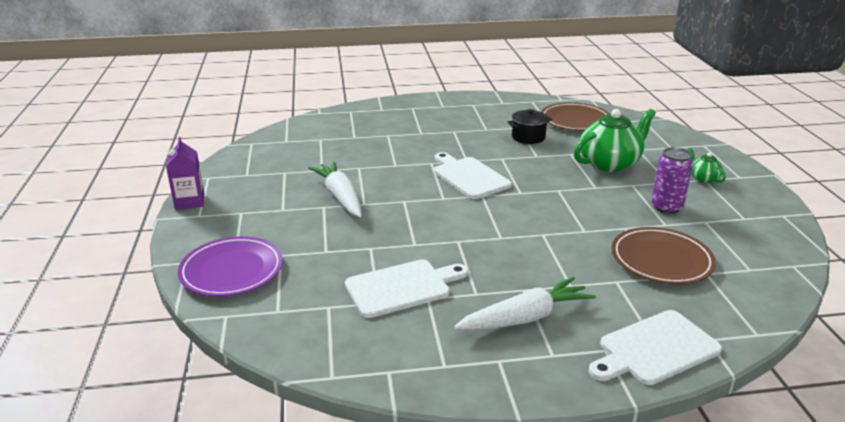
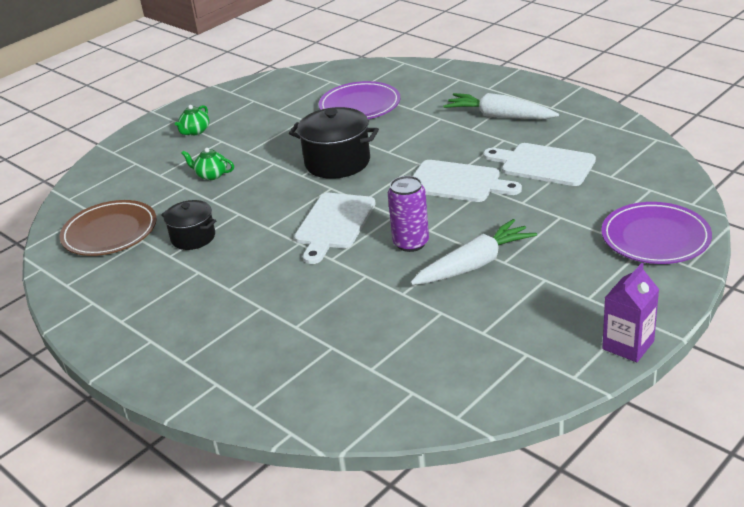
camera: 125 degrees left, 5 degrees up
(340, 197) = (474, 264): white carrot -> white carrot turned 150 degrees counterclockwise
(557, 208) = (337, 162): none -> black pot
(610, 163) = (211, 175): green teapot -> green teapot, size x0.48
(655, 349) = (464, 78): white cutting board -> white cutting board (458, 182)
(661, 260) = (360, 105): brown plate -> purple plate
(666, 207) = (273, 127): purple can -> purple can (411, 243)

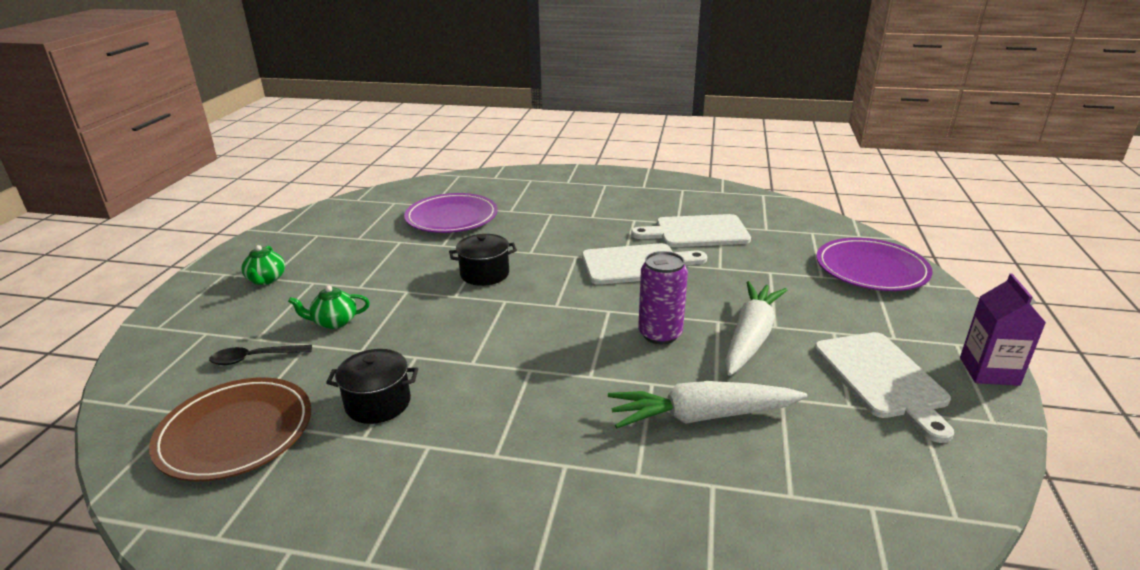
camera: 35 degrees left, 5 degrees down
(150, 188) = (254, 358): none -> black spoon
(334, 224) = (550, 337): white cutting board -> white cutting board (882, 378)
(337, 162) = (485, 274): black pot -> black pot, size x0.62
(499, 116) = (606, 202): white carrot -> white carrot (702, 416)

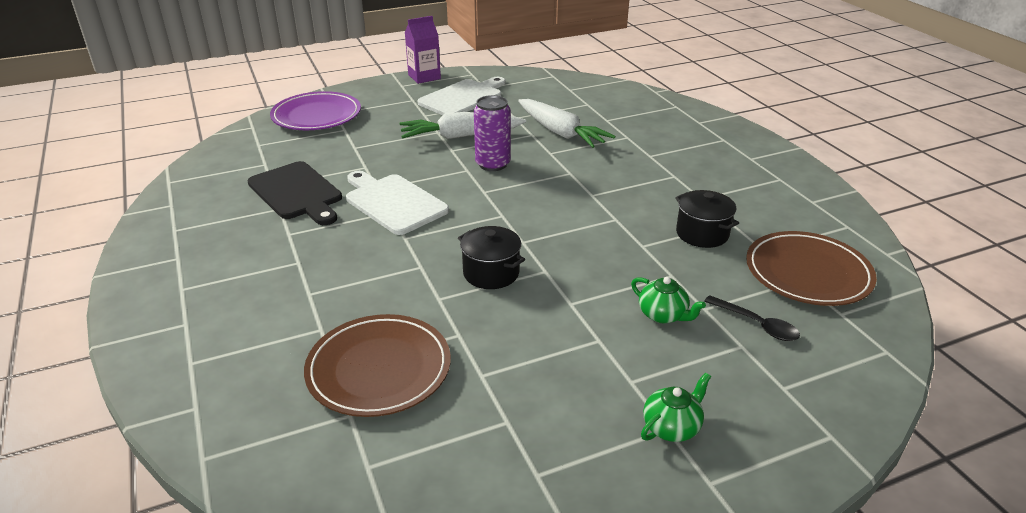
camera: 125 degrees left, 5 degrees up
(451, 217) = (379, 369): purple plate -> brown plate
(697, 232) = (297, 193): white cutting board -> black cutting board

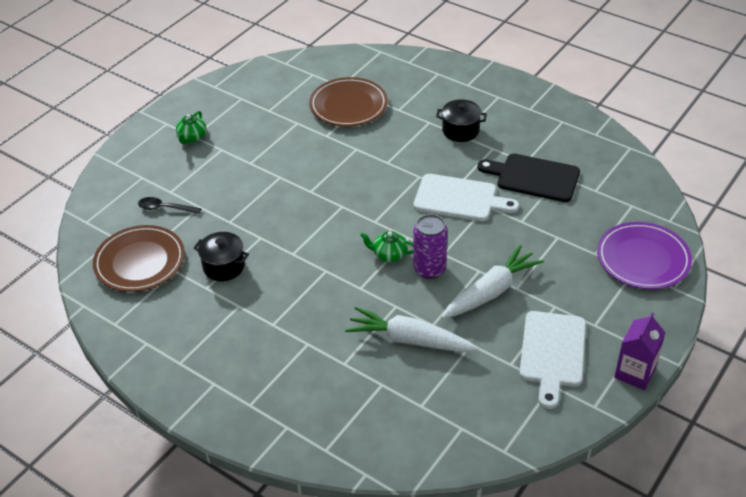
camera: 150 degrees right, 10 degrees up
(491, 273) = (342, 176): black pot -> black pot (460, 131)
(663, 315) = (222, 192): green teapot -> green teapot (389, 254)

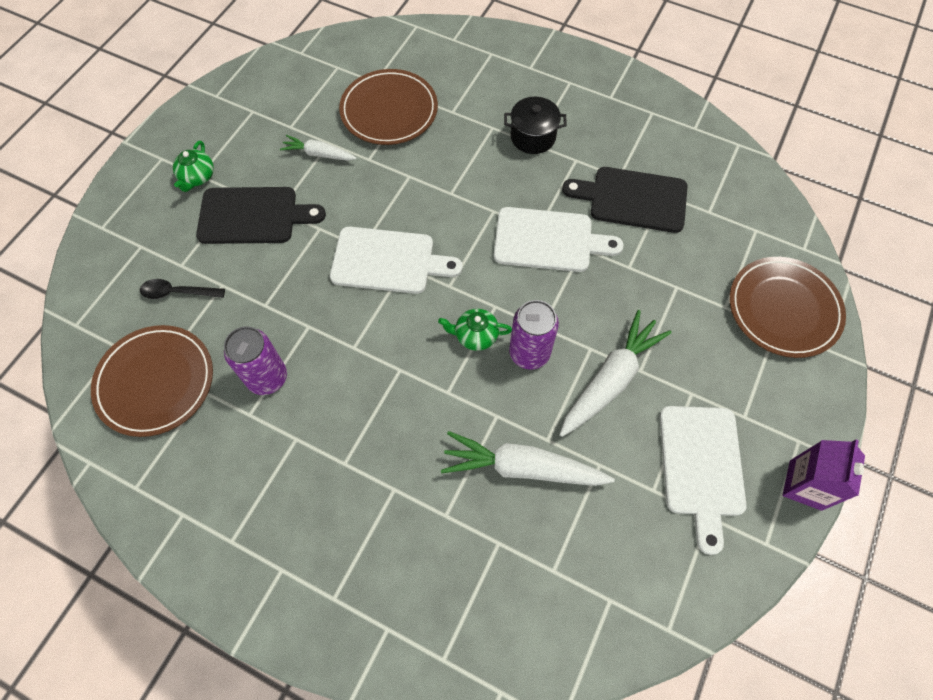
camera: 10 degrees left, 20 degrees up
(224, 266) = (267, 378): black pot -> purple can
(230, 165) = (253, 216): none -> black cutting board
(288, 129) = (319, 154): none -> white carrot
(329, 202) = (388, 261): none -> white cutting board
(643, 259) = (783, 309): purple plate -> brown plate

